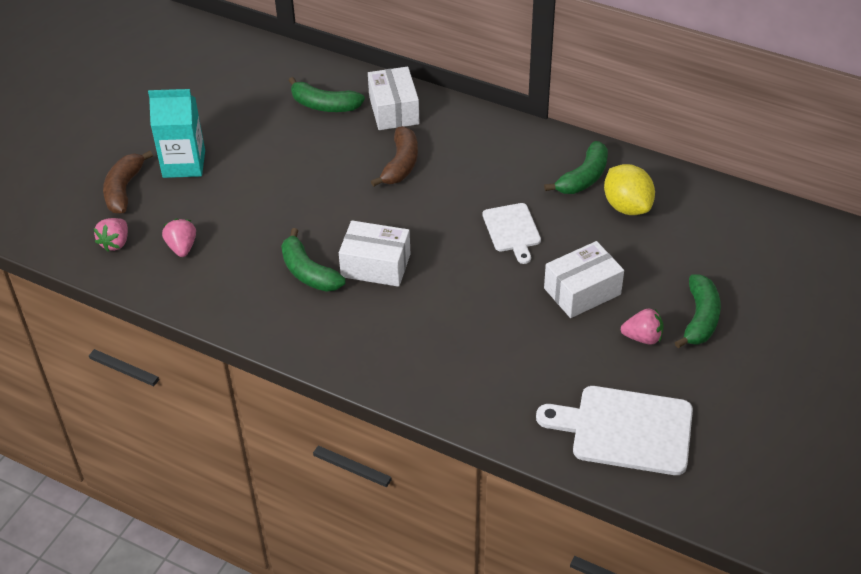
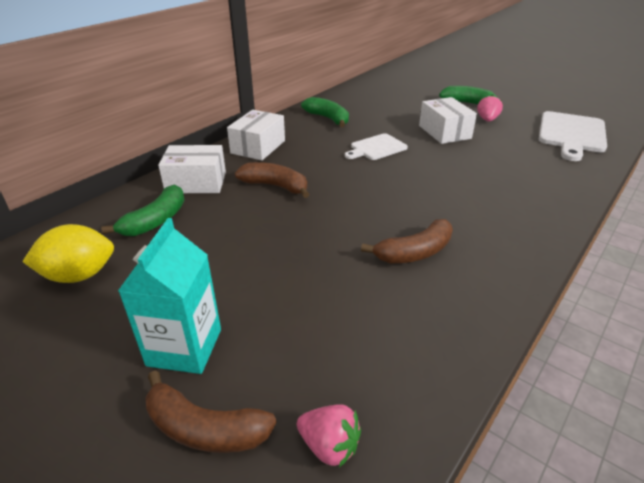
camera: 80 degrees left, 10 degrees down
(182, 247) = (356, 358): pink strawberry -> none
(308, 272) = (414, 252): green banana -> brown banana
(376, 265) = (409, 212): white box -> white box (258, 147)
(512, 230) = (376, 148): white cutting board -> white cutting board turned 150 degrees clockwise
(627, 206) = (362, 110): yellow lemon -> yellow lemon (79, 275)

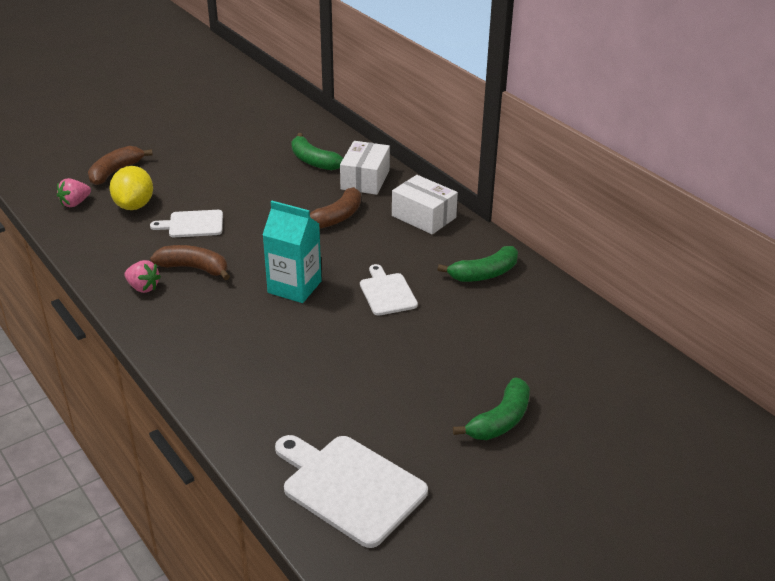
camera: 105 degrees right, 0 degrees up
(79, 275) = (265, 136): yellow lemon -> yellow lemon (134, 205)
(184, 347) = (173, 168): turquoise carton -> turquoise carton (294, 287)
(331, 279) = (193, 224): none -> white cutting board
(414, 252) = (194, 268): brown banana -> brown banana turned 120 degrees clockwise
(444, 132) = (407, 359): white box -> none
(487, 120) = (432, 416): pink strawberry -> pink strawberry (143, 287)

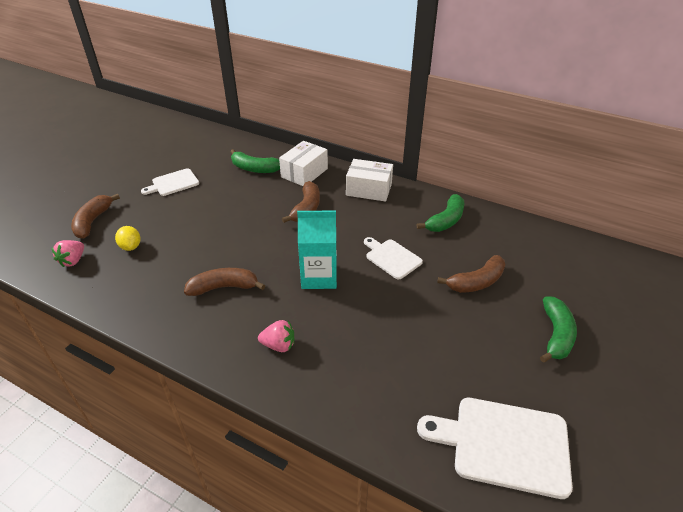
camera: 25 degrees left, 5 degrees up
(134, 205) = (131, 246): yellow lemon -> yellow lemon, size x0.62
(143, 287) = (191, 320): pink strawberry -> pink strawberry (279, 345)
(193, 224) = (195, 248): white cutting board -> white cutting board (173, 183)
(365, 179) = (304, 173): white box -> white box turned 45 degrees clockwise
(460, 344) = (476, 282): none -> brown banana

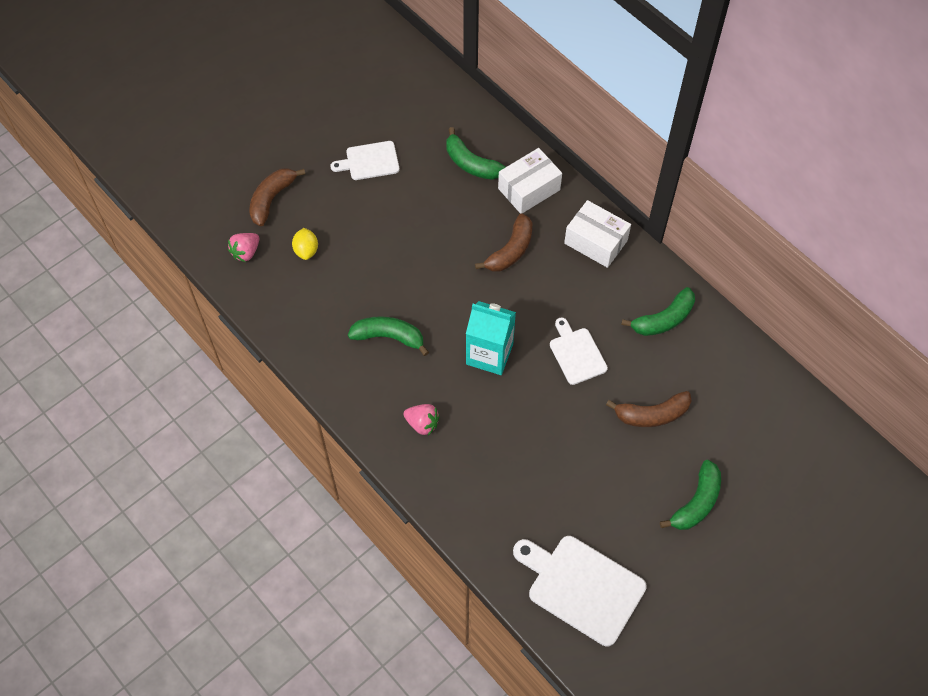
camera: 20 degrees right, 20 degrees up
(224, 287) = (389, 337): brown banana -> green banana

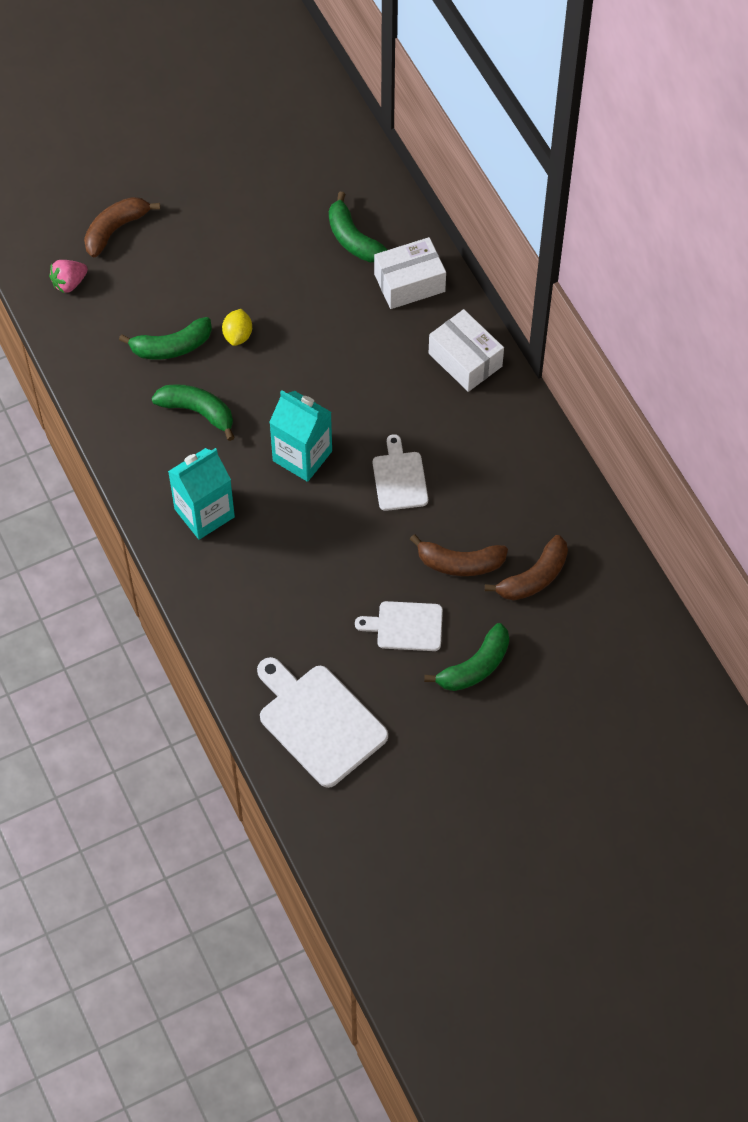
camera: 15 degrees right, 0 degrees up
(306, 250) = (136, 296): yellow lemon -> yellow lemon (238, 335)
(369, 161) = (238, 211): white cutting board -> white cutting board (406, 626)
(422, 424) = (204, 513): pink strawberry -> turquoise carton
(510, 250) = (364, 348): brown banana -> brown banana (534, 577)
(663, 319) = (511, 463): green banana -> green banana (171, 346)

